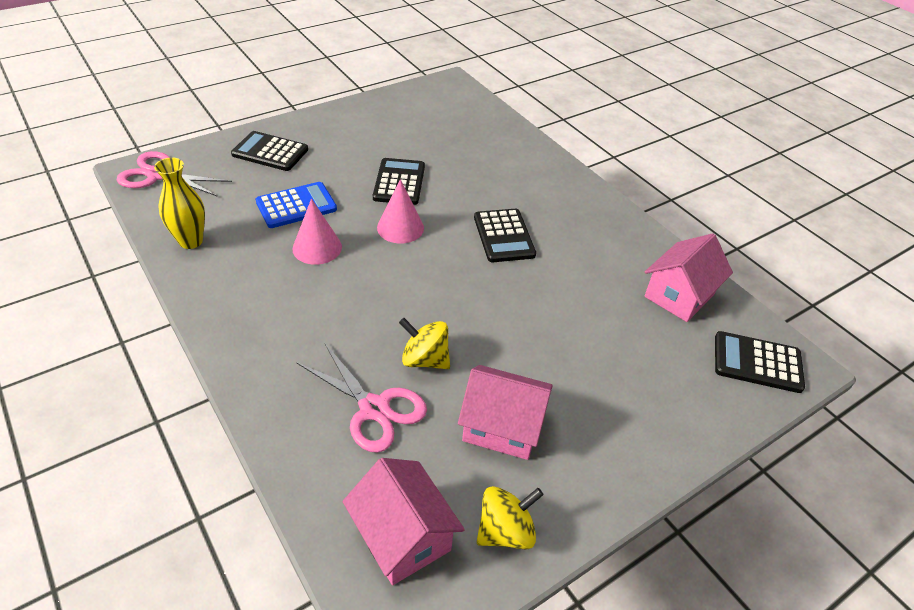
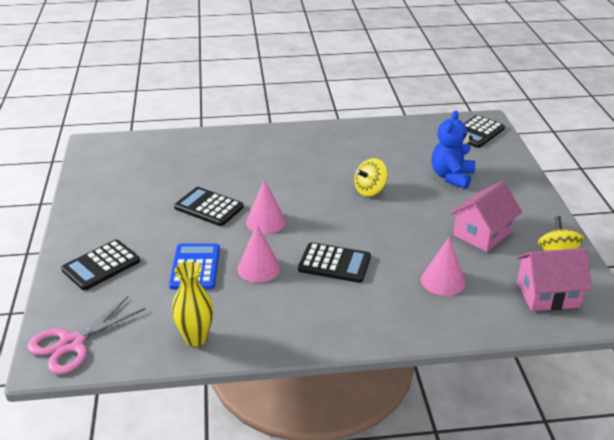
camera: 60 degrees left, 10 degrees down
(374, 408) = (443, 281): pink scissors -> pink cone
(425, 359) = (410, 247): yellow spinning top -> yellow spinning top (370, 190)
(504, 236) = (310, 180): black calculator -> black calculator (334, 263)
(614, 361) = (451, 177): none -> blue teddy bear
(679, 295) = (411, 136): pink house -> none

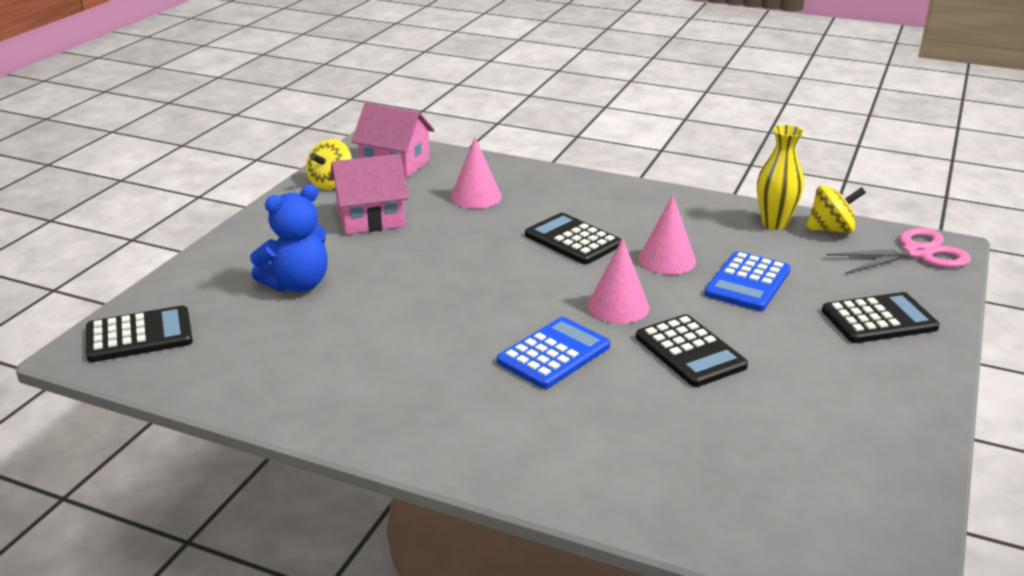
camera: 150 degrees left, 5 degrees down
(279, 184) = (553, 354): none -> blue calculator
(370, 190) = (431, 302): yellow spinning top -> yellow spinning top (831, 230)

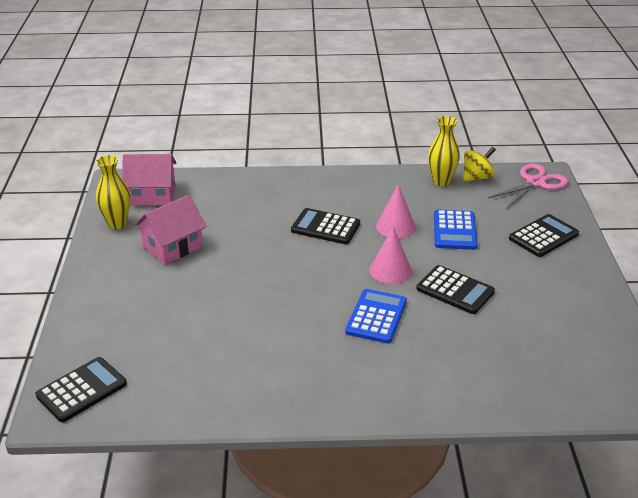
camera: 25 degrees left, 5 degrees up
(297, 284) = (164, 315): blue teddy bear -> none
(331, 183) = (117, 224): yellow spinning top -> yellow vase
(476, 197) = (233, 209): pink cone -> none

